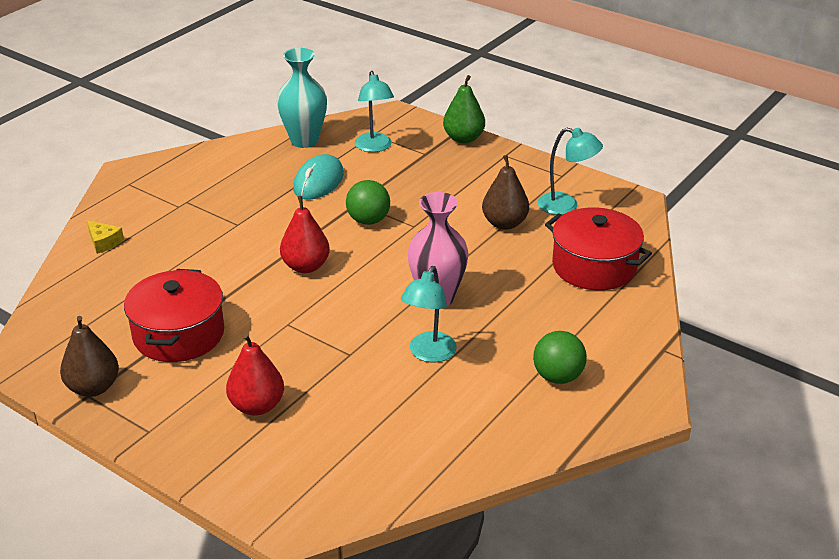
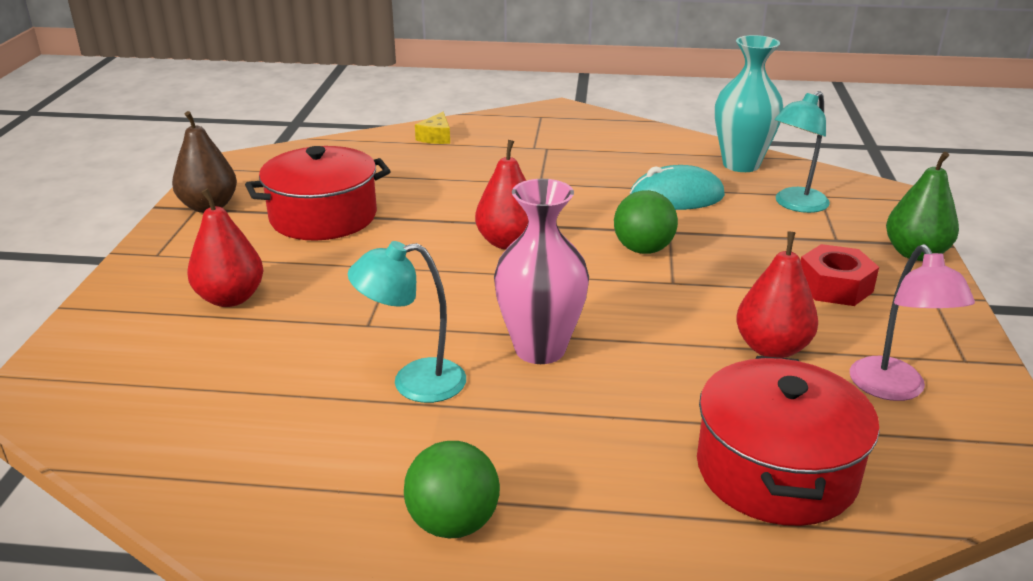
camera: 60 degrees right, 5 degrees down
(469, 178) = (834, 286): none -> red nut
(504, 223) = (772, 348): brown pear -> red pear
(566, 206) = (894, 389): turquoise lamp -> pink lamp

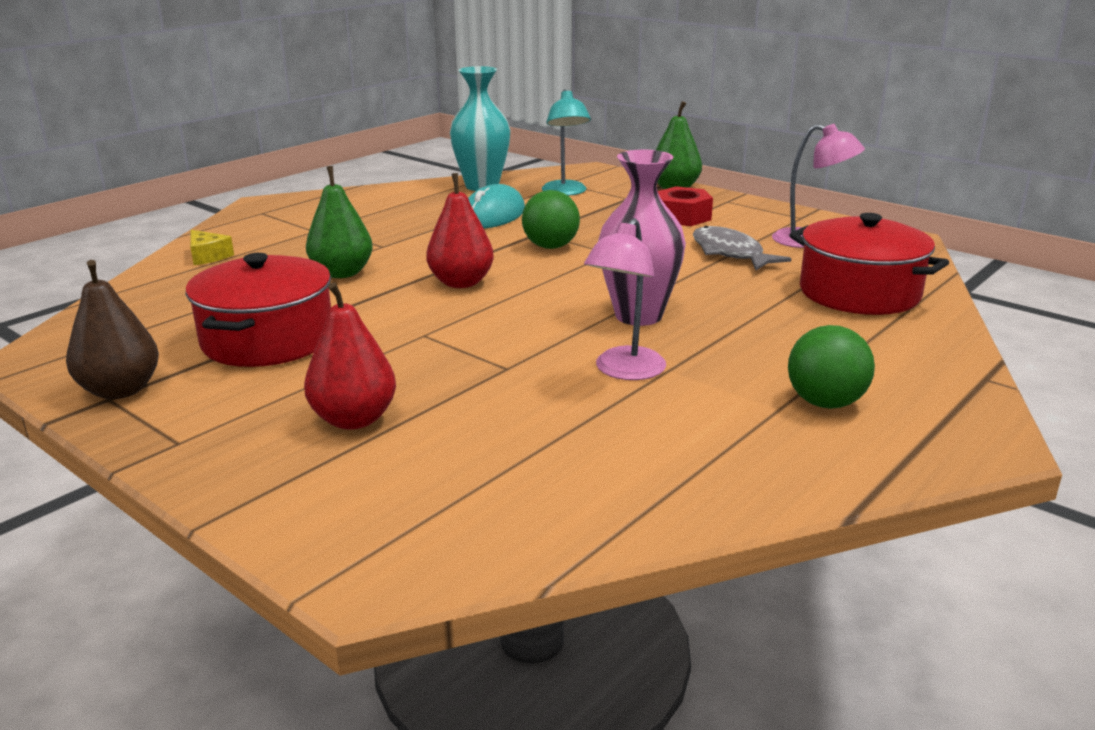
camera: 55 degrees left, 5 degrees down
(414, 382) = (624, 371): turquoise lamp -> pink lamp
(466, 191) = (342, 273): none -> green pear
(772, 348) = (730, 253): red pear -> grey fish

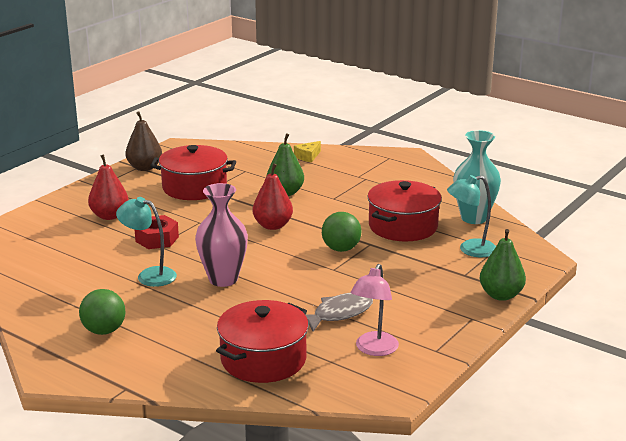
camera: 85 degrees right, 0 degrees up
(492, 215) = (403, 226): turquoise mouse -> red pot
(624, 371) = (149, 275): pink lamp -> turquoise lamp
(682, 217) = (421, 297): red nut -> red nut (157, 239)

